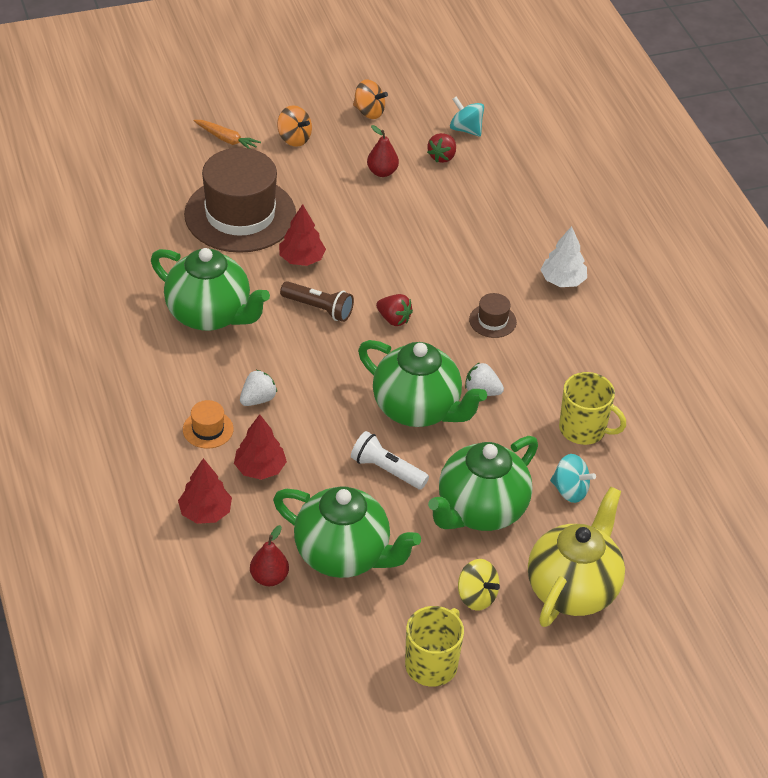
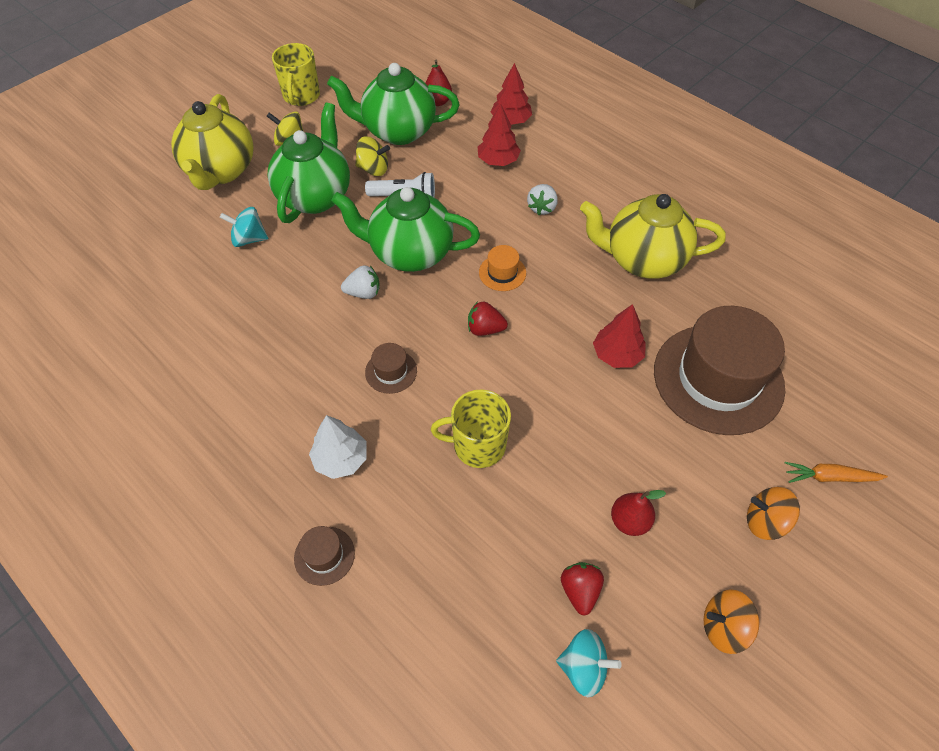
camera: 155 degrees right, 10 degrees up
(208, 429) = (558, 171): orange hat -> orange hat (502, 273)
(210, 315) = (643, 260): green teapot -> yellow teapot
(319, 308) = (559, 309): brown flashlight -> none
(400, 517) = (373, 169): none -> yellow spinning top
(583, 429) = (256, 296): yellow mug -> yellow mug (478, 445)
(599, 234) = (324, 555): none -> brown hat

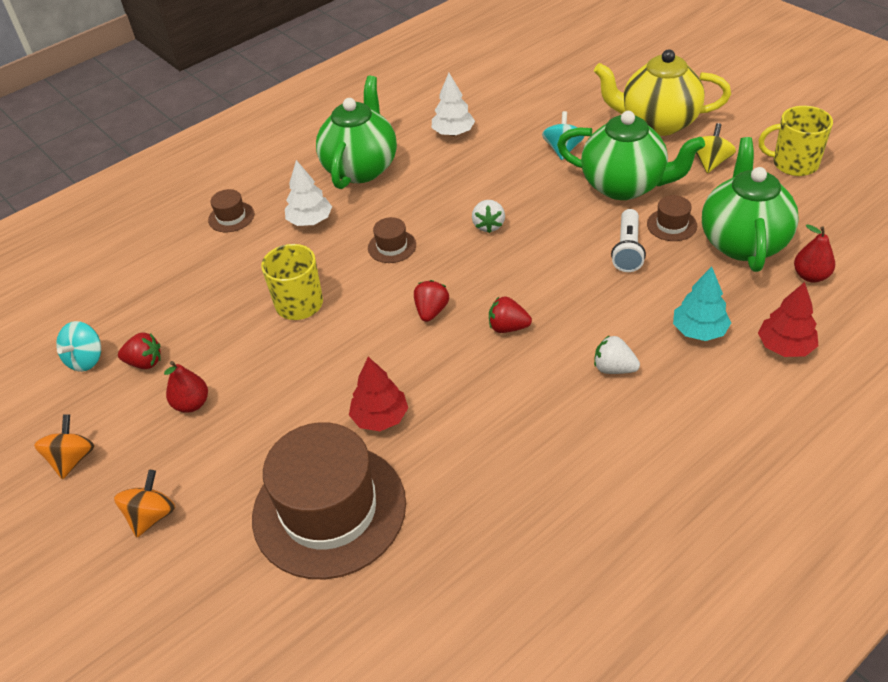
camera: 100 degrees right, 10 degrees down
(195, 333) = (453, 133): none -> white tree
(373, 169) = (671, 225): yellow spinning top -> brown hat
(410, 253) = (540, 256): green teapot -> green teapot (361, 168)
(498, 161) = (699, 331): red tree -> turquoise tree
(502, 273) = (508, 327): orange hat -> red strawberry
(643, 260) = (521, 462): yellow teapot -> none
(829, 477) = (177, 594): orange carrot -> none

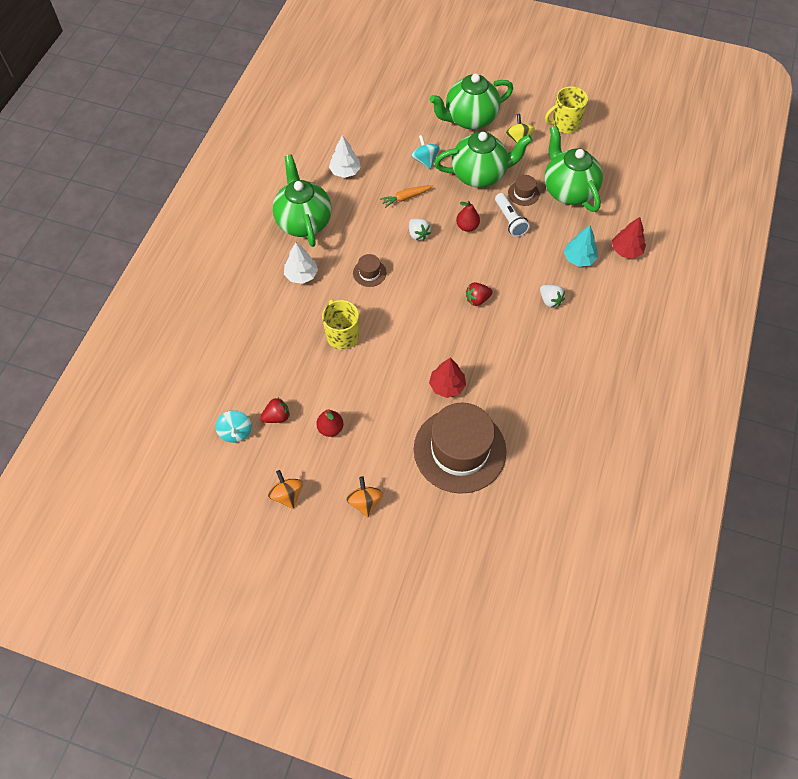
camera: 35 degrees left, 15 degrees up
(231, 217) = (244, 293): brown hat -> none
(431, 311) = (426, 307): red strawberry -> none
(506, 181) = (406, 198): none -> orange carrot
(614, 368) = (550, 300): white strawberry -> white strawberry turned 120 degrees counterclockwise
(657, 123) = (469, 119): yellow teapot -> green teapot
(810, 276) = (615, 200): red pear -> red pear (467, 226)

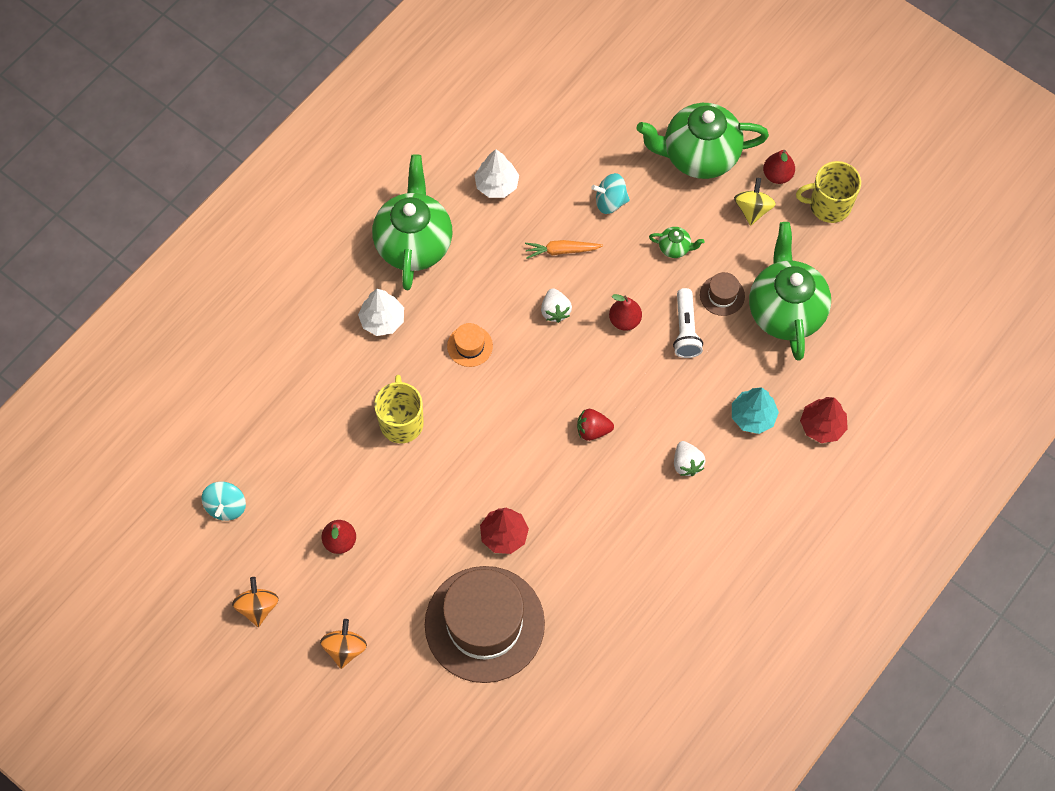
camera: 20 degrees right, 5 degrees up
(277, 417) = (282, 503): red strawberry -> none
(369, 273) = (470, 346): brown hat -> orange hat
(425, 160) = (610, 202): turquoise spinning top -> turquoise spinning top turned 90 degrees counterclockwise
(479, 175) = (675, 248): green teapot -> green teapot, size x0.41
(524, 116) = (777, 175): none -> red pear

